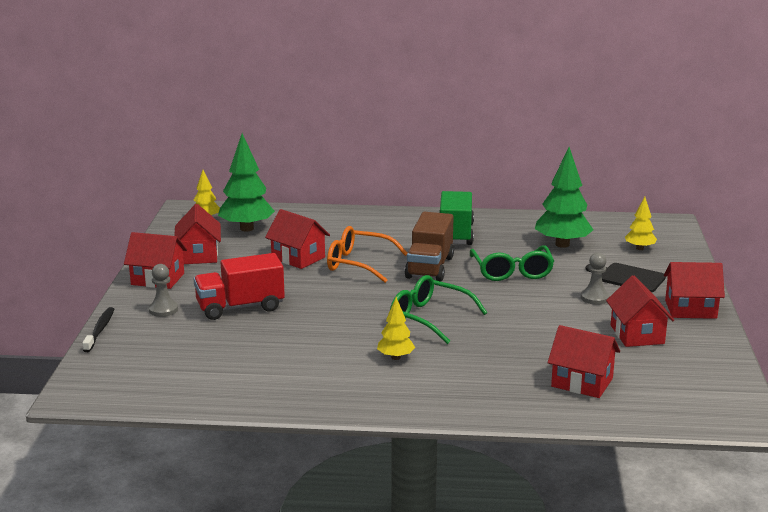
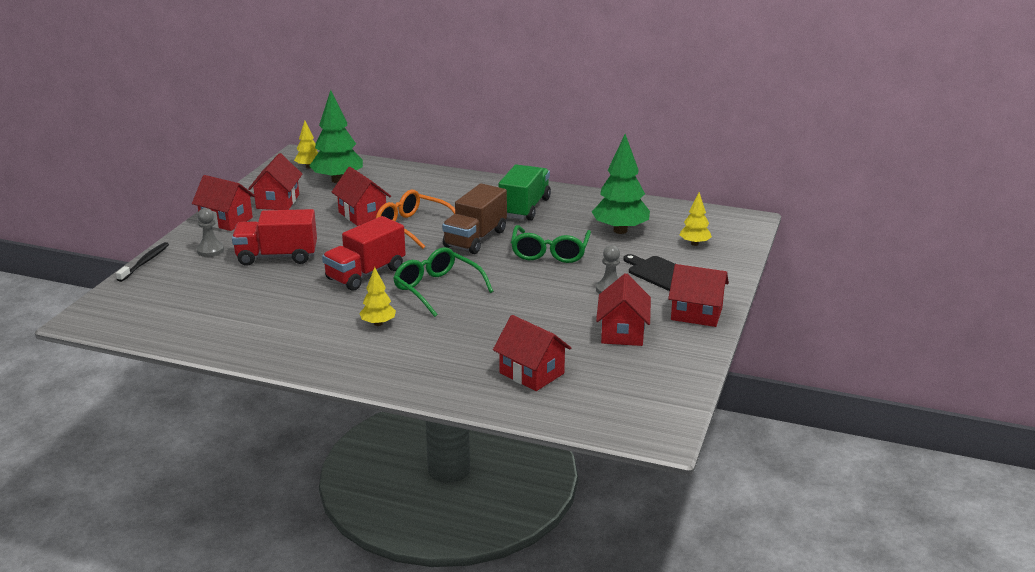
camera: 15 degrees right, 5 degrees up
(345, 313) = (365, 274): none -> red truck

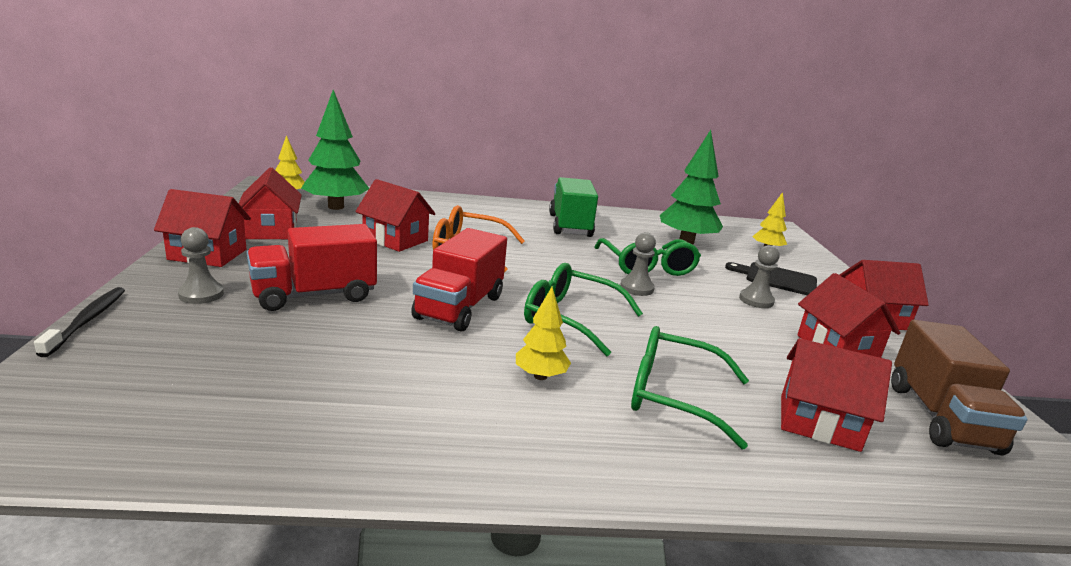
camera: 25 degrees left, 5 degrees down
(452, 345) = (672, 396): none -> green glasses
(475, 239) = (552, 257): brown truck -> brown truck (940, 418)
(517, 270) = (636, 288): none -> grey pawn

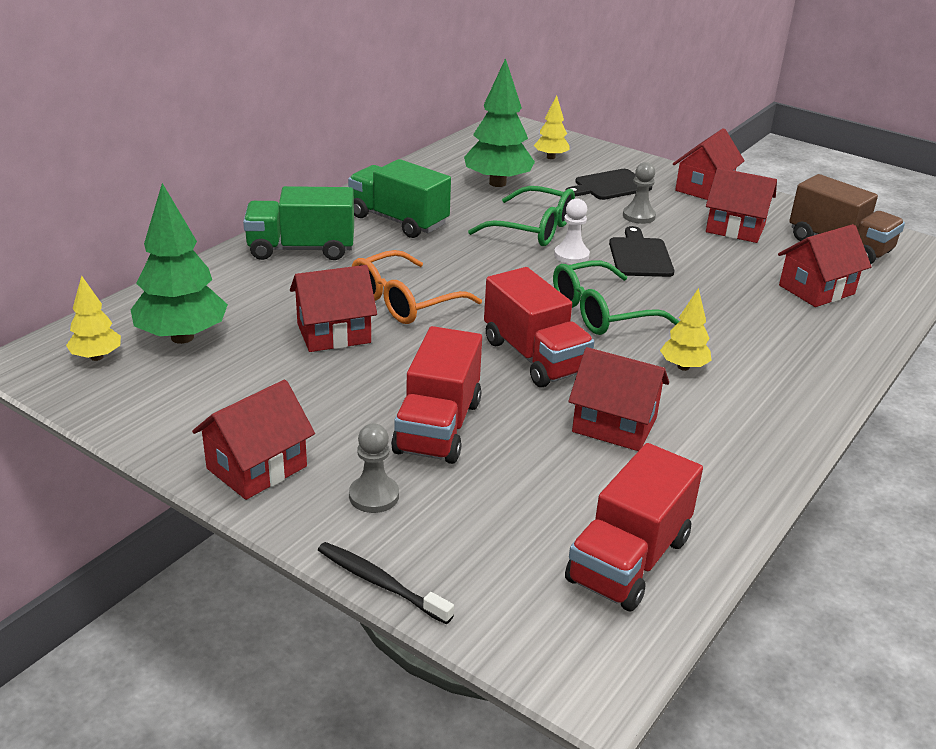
camera: 50 degrees left, 10 degrees up
(178, 419) = (628, 560): none -> red truck
(271, 230) = (219, 404): red house -> red house (614, 425)
(483, 210) = (301, 249): none -> green truck
(636, 288) = (571, 255): grey pawn -> white pawn
(672, 396) = (749, 325): green glasses -> none
(692, 315) = (640, 256): none -> black cutting board

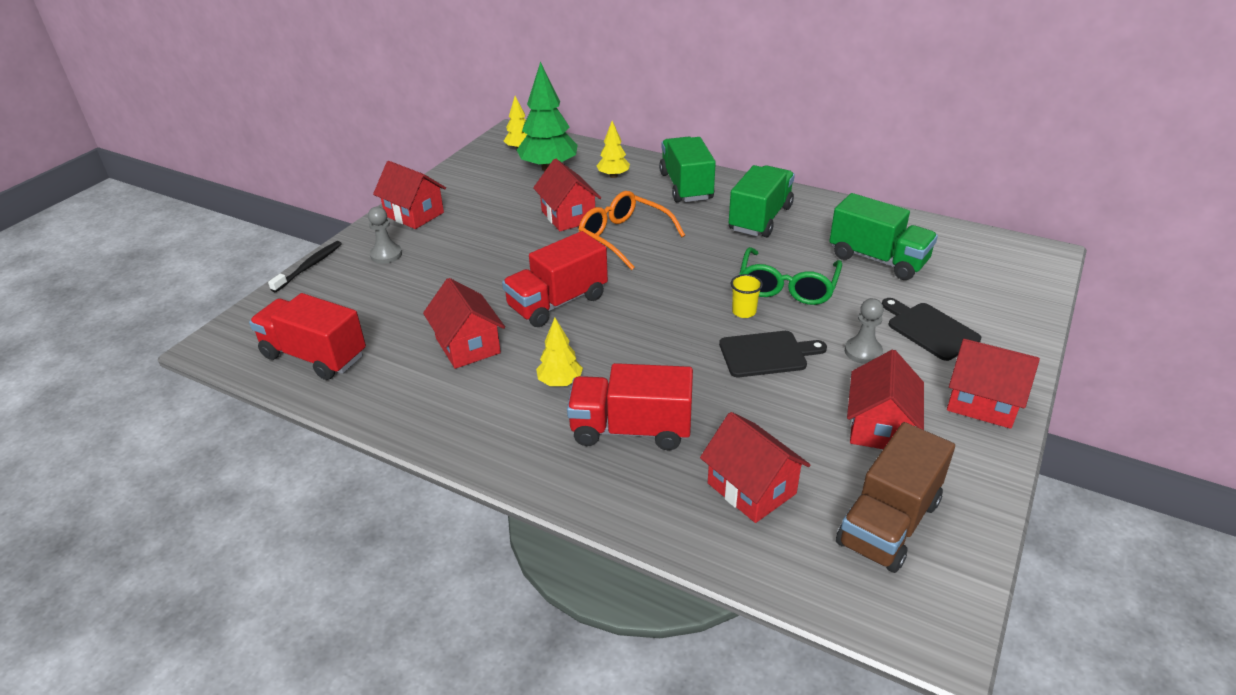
camera: 85 degrees right, 5 degrees up
(438, 427) = (459, 269): red truck -> red truck (631, 429)
(497, 183) = (878, 259): green tree -> green truck
(551, 157) = (975, 286): yellow tree -> yellow tree (613, 176)
(571, 255) = (744, 312): white pawn -> yellow cup
(600, 312) = (641, 333): green glasses -> none
(614, 425) = (467, 346): red house -> red house turned 45 degrees counterclockwise

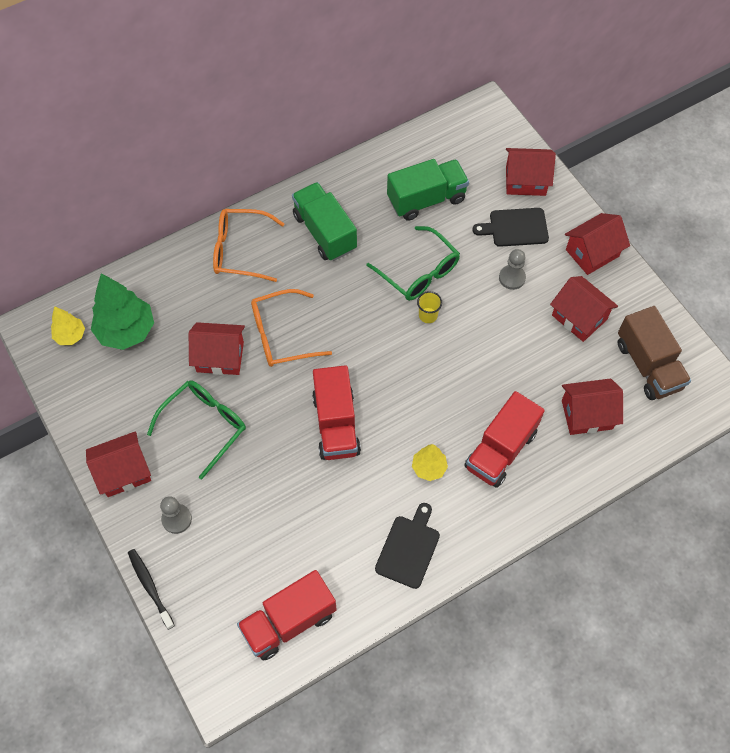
camera: 60 degrees left, 25 degrees up
(467, 346) = (348, 508): red house -> red house (525, 181)
(492, 234) = (205, 425): none -> green glasses
(613, 176) = (181, 291): yellow tree -> none
(686, 186) = (240, 250): green truck -> orange glasses
(766, 354) = (479, 331): black cutting board -> black cutting board (408, 548)

